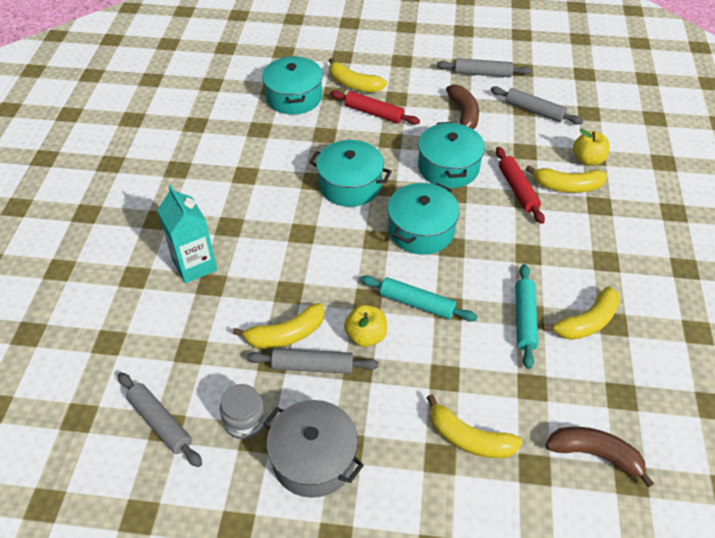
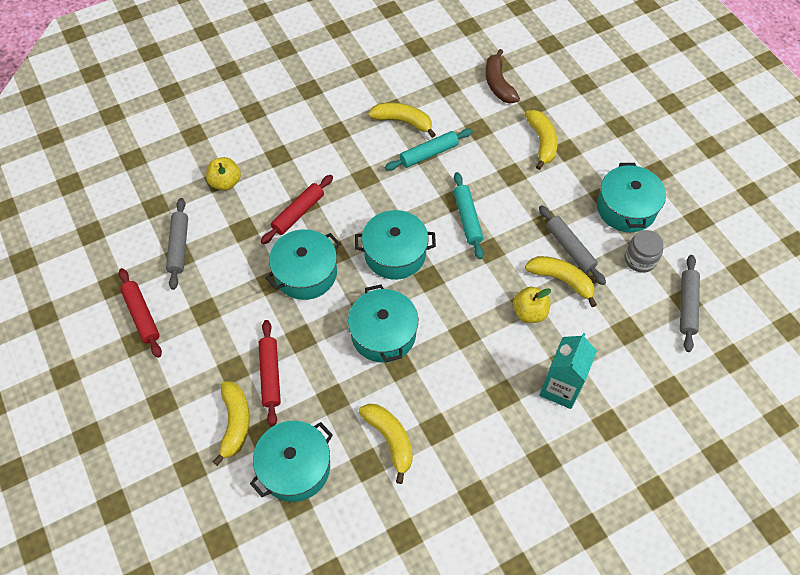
camera: 125 degrees left, 10 degrees up
(314, 458) = (626, 208): grey pot -> turquoise pot
(366, 336) = (520, 233): yellow apple -> yellow apple (529, 312)
(463, 114) = (221, 299): brown banana -> none
(482, 74) = (142, 315): grey rolling pin -> red rolling pin
(567, 186) = (270, 183): yellow banana -> yellow banana (390, 439)

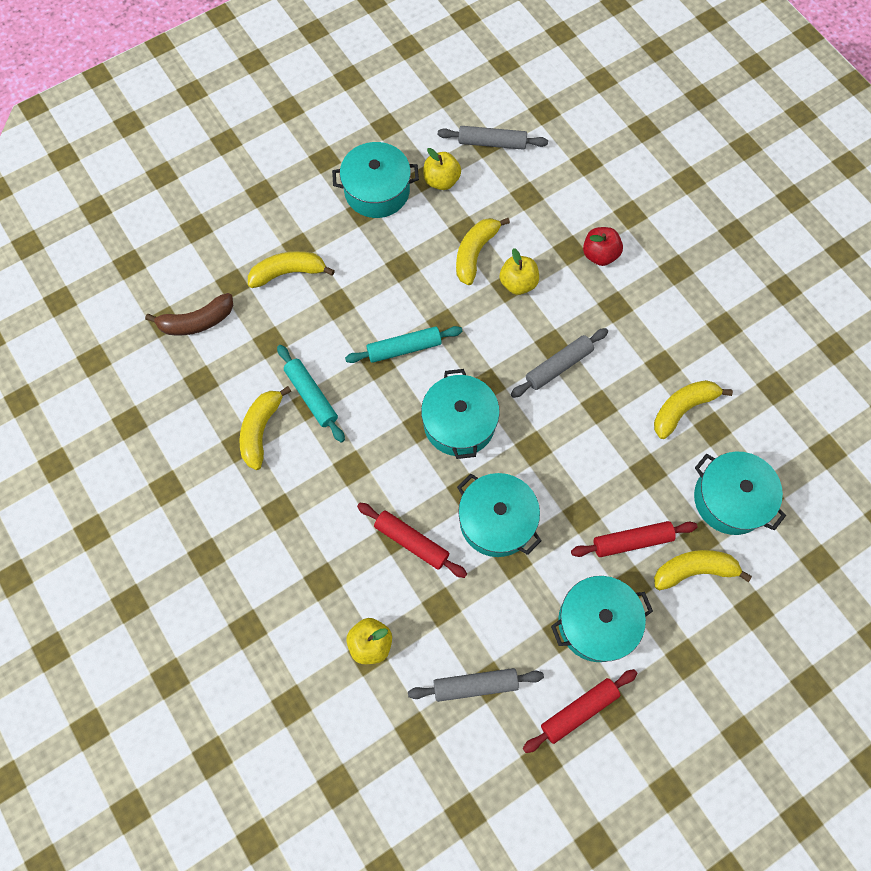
camera: 95 degrees left, 10 degrees up
(383, 334) = (563, 426): turquoise pot -> turquoise pot (596, 622)
(560, 388) = (599, 254): turquoise carton -> red apple
(570, 248) = (434, 245): grey rolling pin -> grey rolling pin (558, 366)
(640, 259) = (441, 180): grey jar -> yellow apple

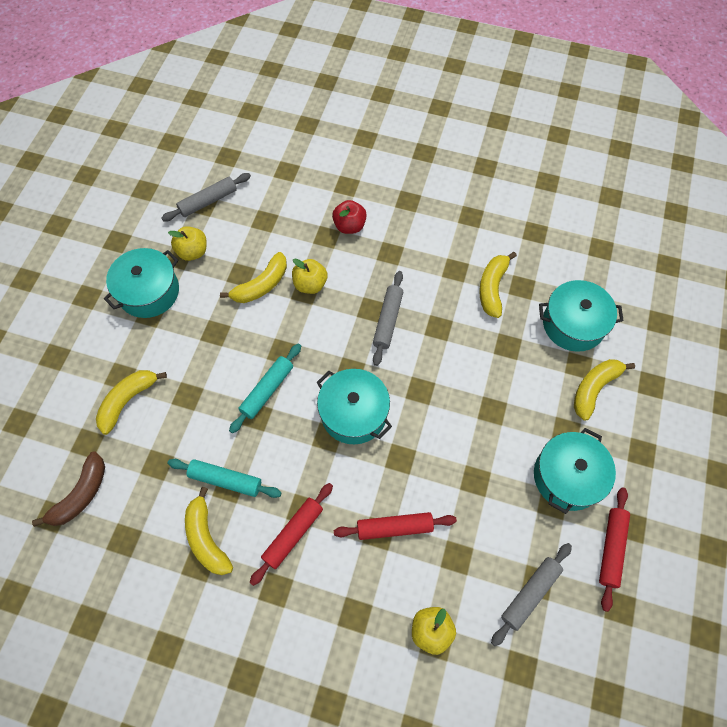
camera: 40 degrees left, 5 degrees down
(475, 253) = (261, 285): yellow banana -> yellow banana turned 120 degrees counterclockwise
(496, 521) = (440, 462): turquoise pot -> none
(632, 541) = (539, 401): red rolling pin -> red rolling pin (293, 534)

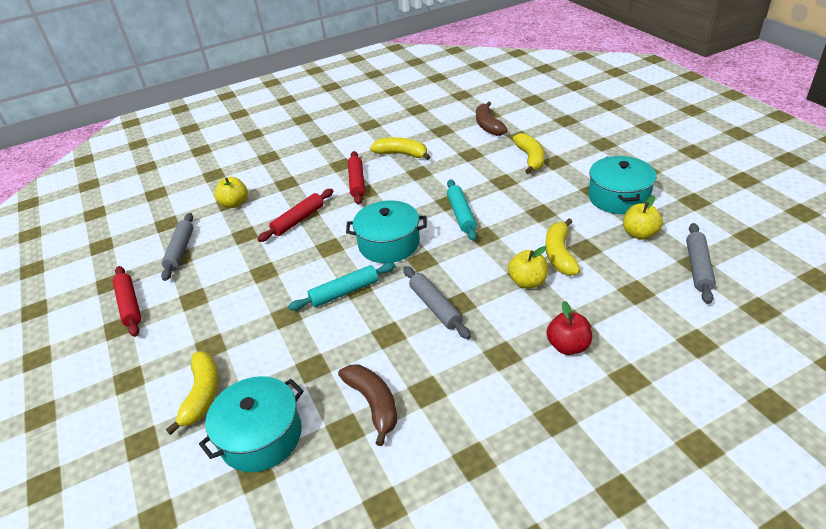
camera: 140 degrees right, 25 degrees down
(225, 480) = (424, 173): turquoise rolling pin -> turquoise rolling pin (344, 292)
(492, 288) = (373, 404): yellow banana -> brown banana
(567, 477) = (190, 320): turquoise pot -> none

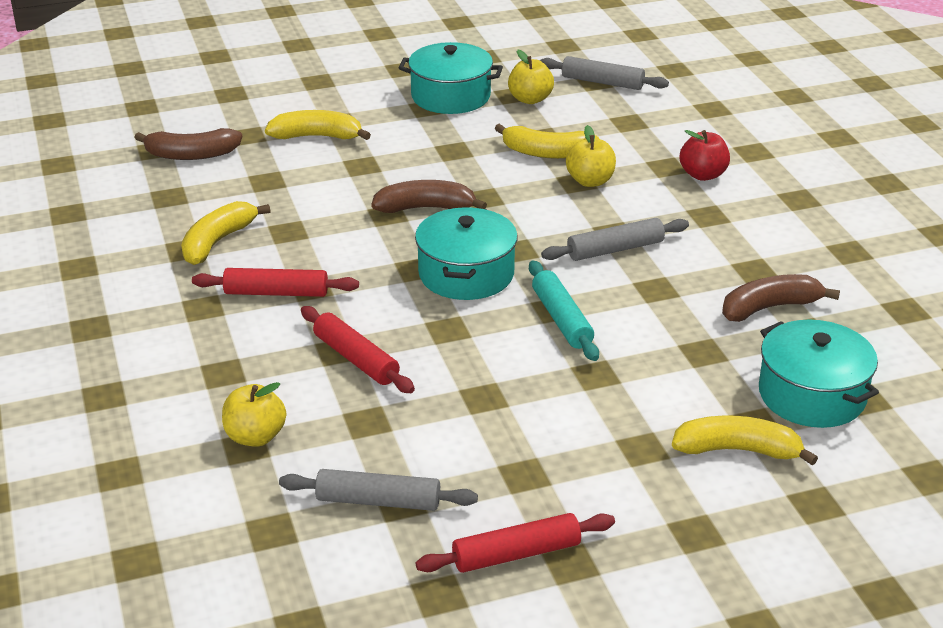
camera: 85 degrees left, 5 degrees down
(461, 214) = (425, 208): turquoise rolling pin -> brown banana

